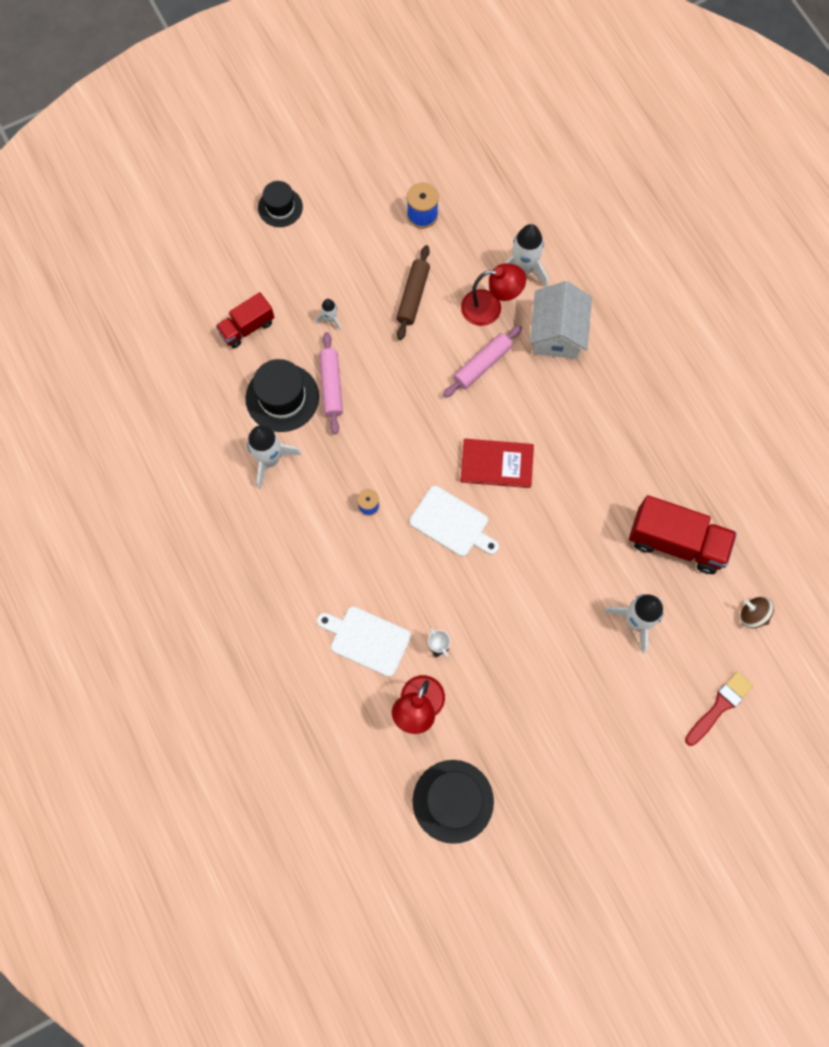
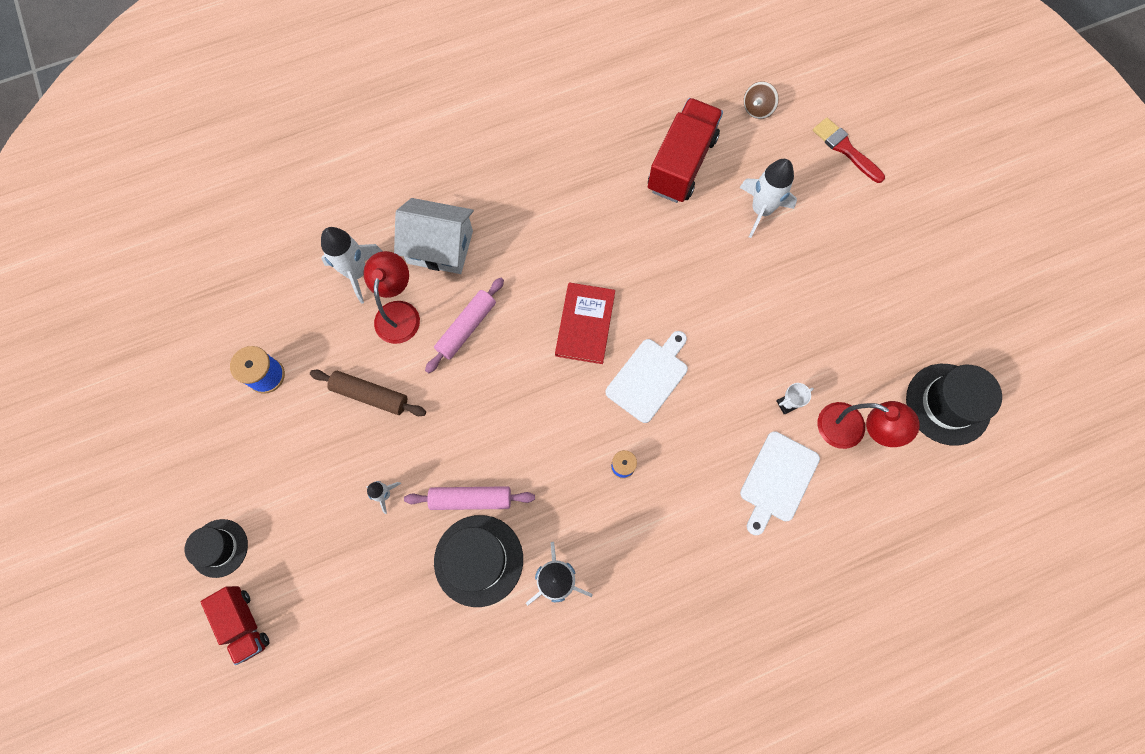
camera: 85 degrees left, 0 degrees up
(247, 327) = (379, 600): red truck -> red truck (244, 623)
(482, 364) = (466, 327): pink rolling pin -> pink rolling pin turned 75 degrees clockwise

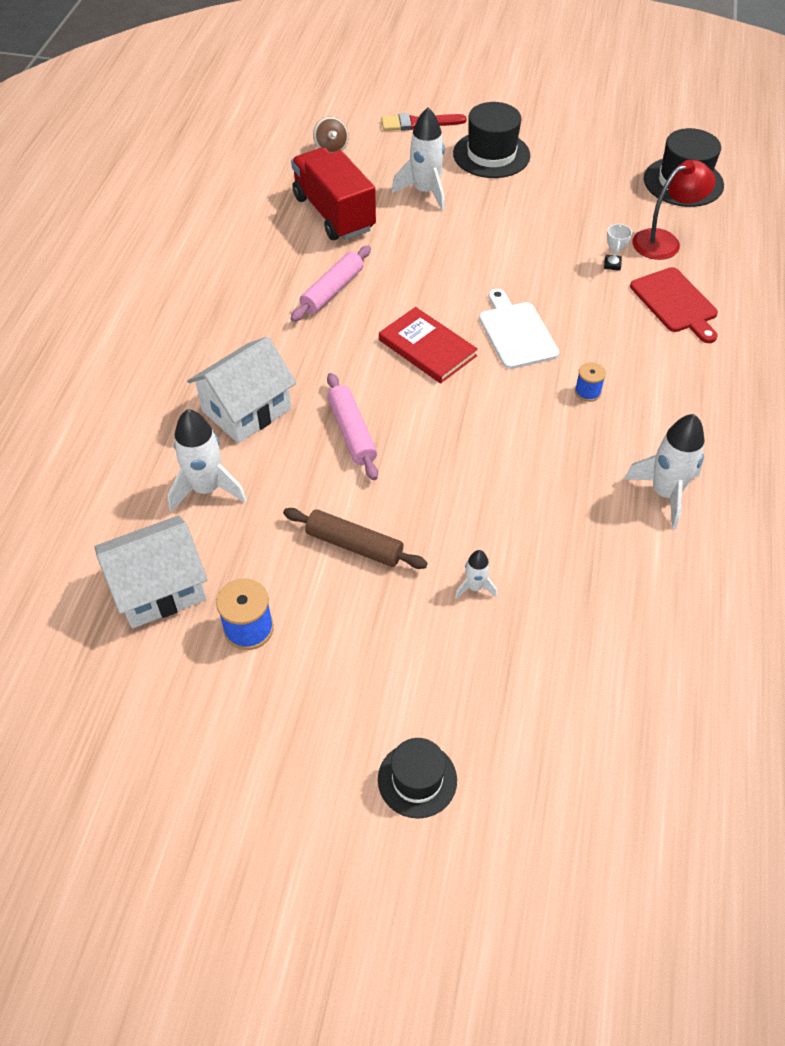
camera: 55 degrees left, 20 degrees down
(244, 623) = (527, 797): red truck -> none
(263, 302) = (159, 588): none -> white house
(370, 395) = (354, 545): brown rolling pin -> brown rolling pin turned 60 degrees clockwise
(399, 312) = (285, 476): red lamp -> none
(471, 499) = (535, 518): pink rolling pin -> pink rolling pin (332, 291)
(478, 560) = (603, 543): black hat -> black hat (491, 155)
(777, 480) = (675, 303): white cutting board -> red cutting board

